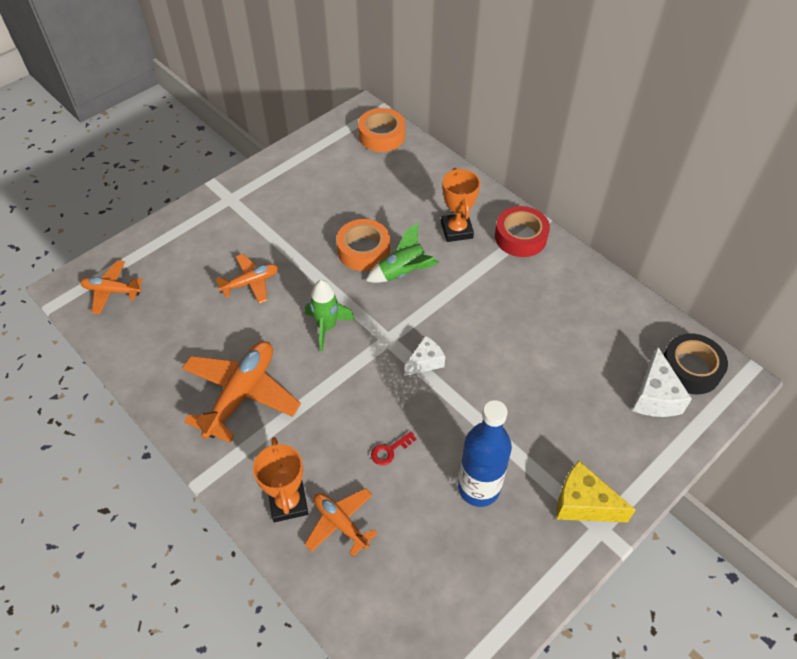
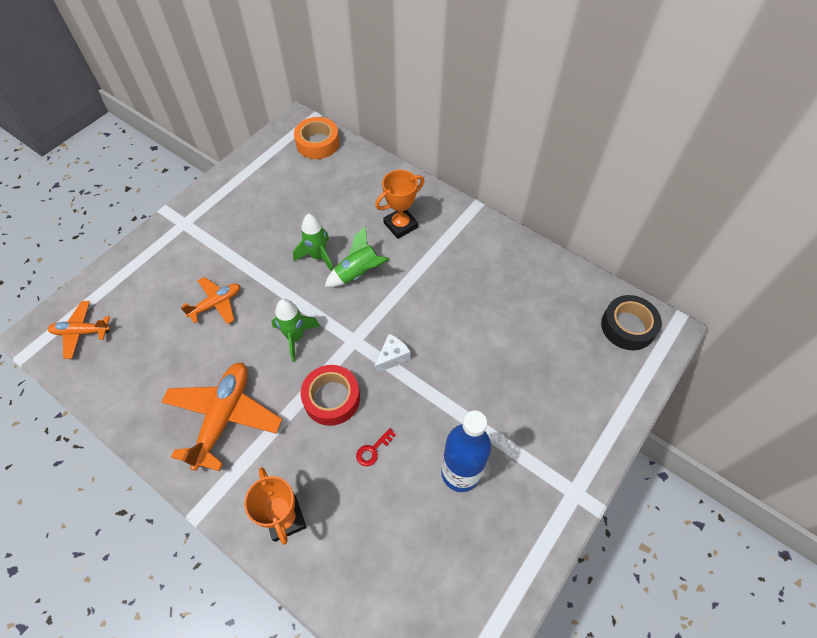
camera: 10 degrees left, 5 degrees up
(340, 523) = (338, 531): orange plane -> none
(363, 250) = (318, 257): orange tape -> green rocket
(456, 230) = (400, 225): orange trophy -> orange trophy turned 75 degrees clockwise
(520, 237) = (459, 224): red tape -> red tape (331, 398)
(583, 504) = (556, 471): yellow cheese -> none
(655, 397) = (602, 358): white cheese -> none

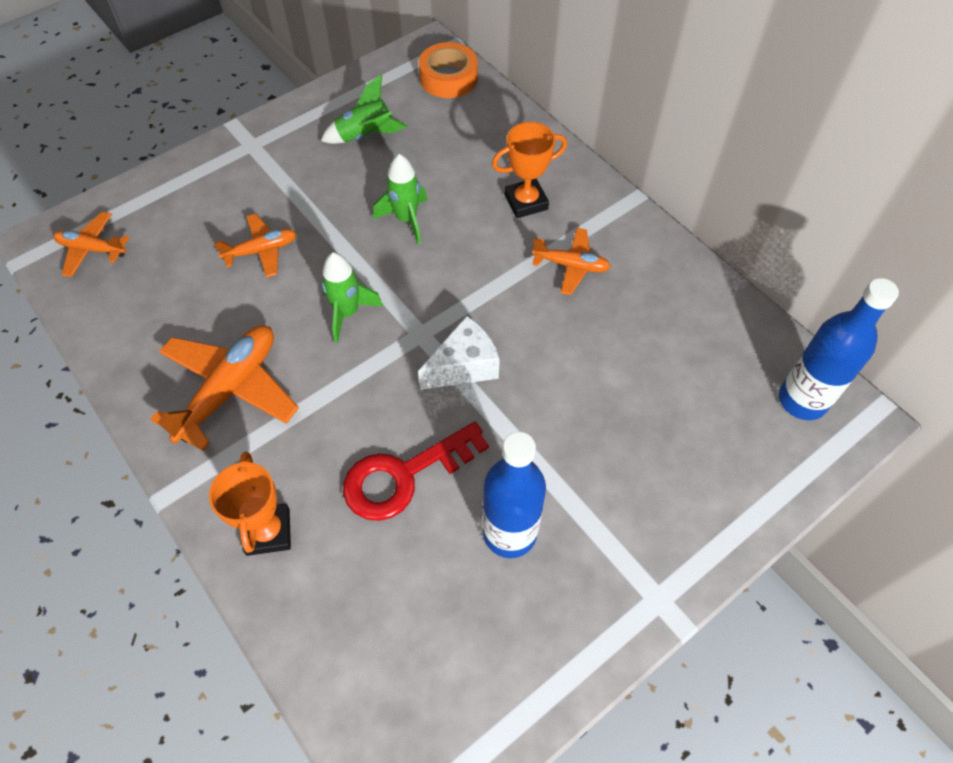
camera: 15 degrees right, 0 degrees up
(331, 398) = (370, 399): red tape -> none
(358, 273) = (452, 251): green rocket -> green rocket (365, 136)
(373, 450) = (404, 476): red key -> red key, size x2.43
(392, 357) = (464, 366): white cheese -> white cheese, size x1.51
(446, 265) = (571, 266): none -> orange plane
(627, 327) = (802, 400): black tape -> blue bottle

